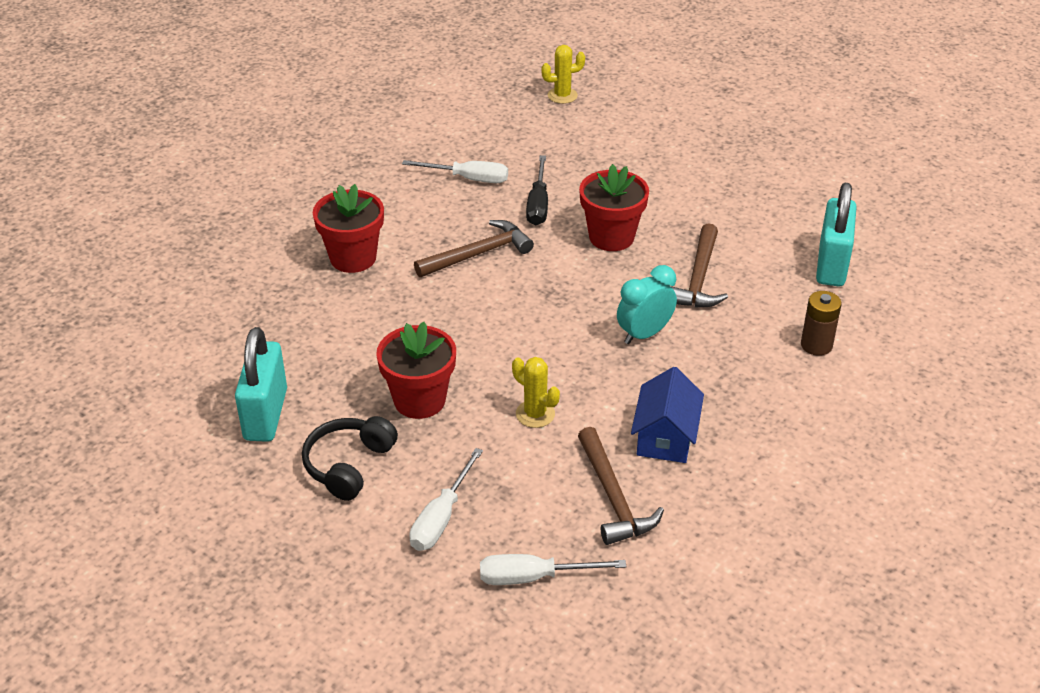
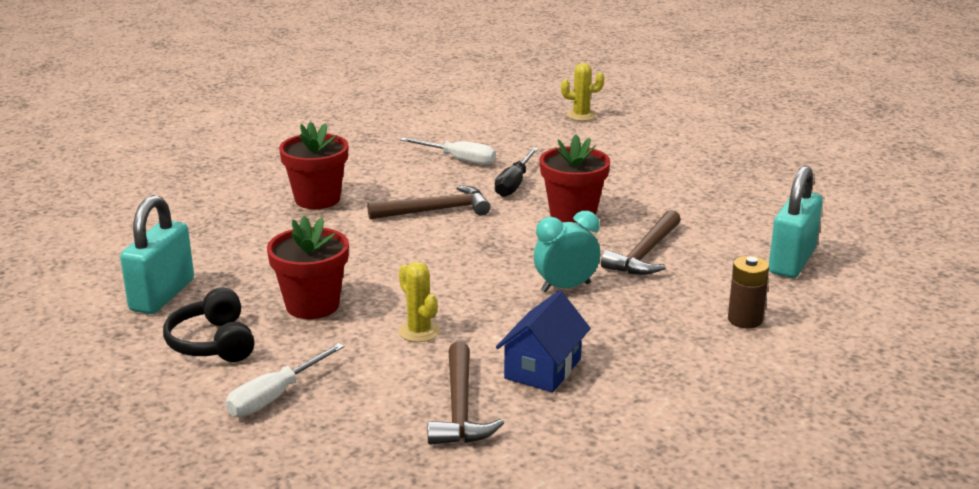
camera: 15 degrees right, 15 degrees down
(348, 465) = (213, 343): black headphones -> black headphones turned 60 degrees counterclockwise
(533, 577) = (337, 459): white screwdriver -> none

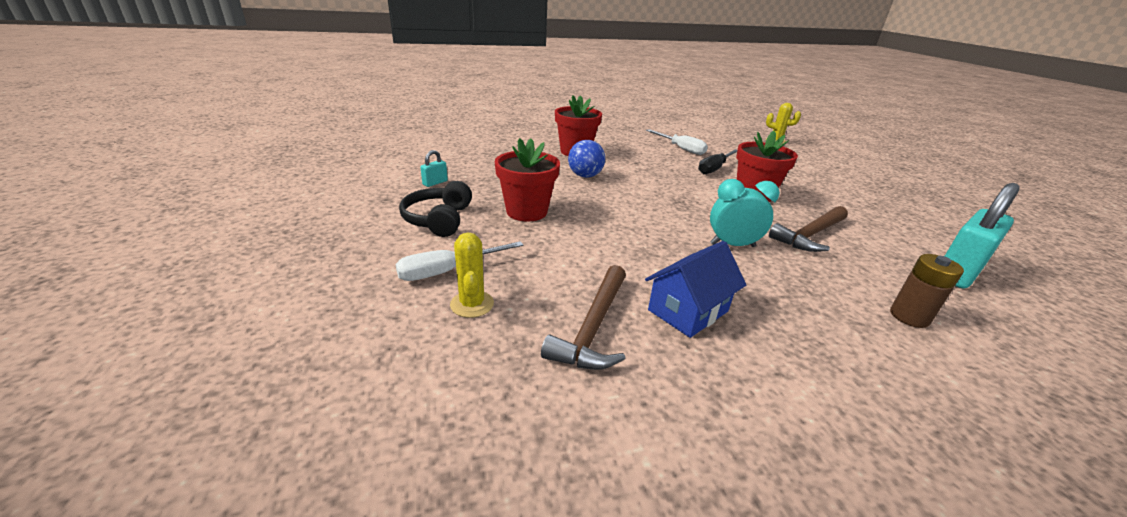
camera: 20 degrees right, 5 degrees up
(162, 295) = (435, 183): turquoise padlock -> turquoise padlock, size x0.44
(353, 236) = (585, 176): none -> blue ball
(419, 331) = (594, 249): yellow cactus -> yellow cactus (472, 304)
(436, 210) = (651, 173): brown hammer -> none

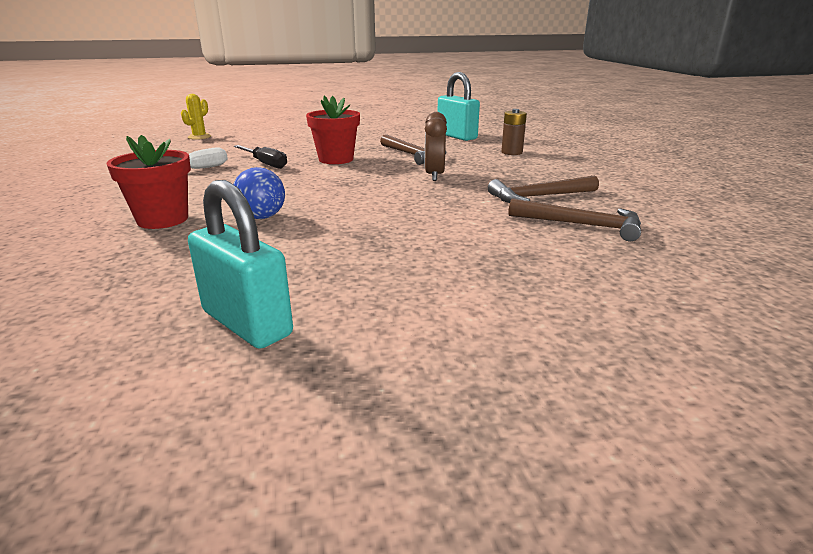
camera: 85 degrees left, 5 degrees down
(435, 183) = (247, 323): turquoise padlock -> turquoise padlock, size x2.28
(439, 219) = (396, 306): black headphones -> none
(447, 271) = (530, 288): white screwdriver -> none
(472, 304) = (583, 271): yellow cactus -> none
(526, 211) = (370, 249): red flower pot -> none
(688, 311) = (538, 197): blue house -> brown hammer
(732, 245) = (434, 176): turquoise clock -> brown clock

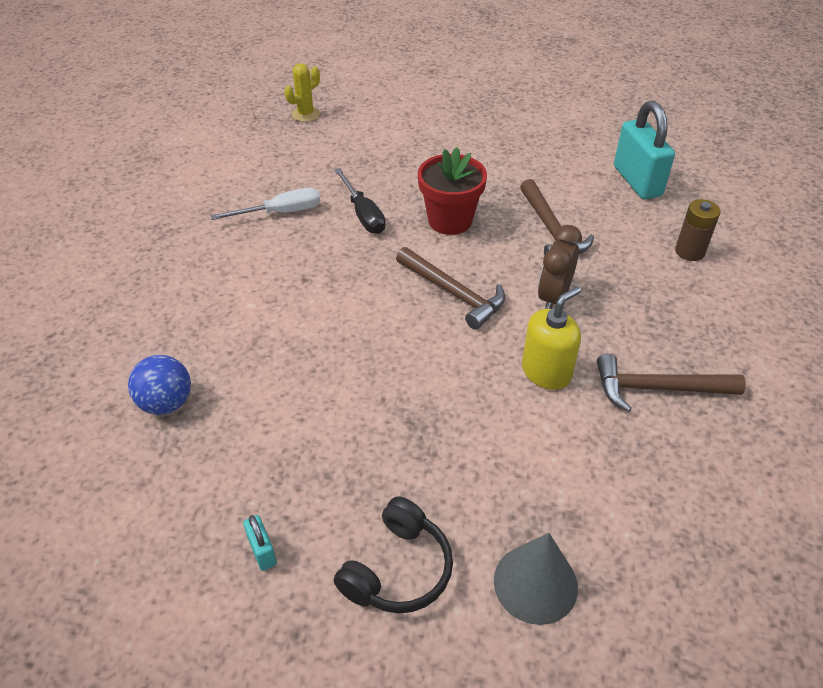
camera: 20 degrees right, 20 degrees up
(163, 219) = (227, 331): red flower pot -> none
(247, 323) = (262, 551): turquoise padlock -> turquoise padlock, size x0.44
(262, 217) = (325, 352): blue ball -> blue ball (166, 403)
(396, 307) = (398, 569): none -> black headphones
(453, 201) = (546, 372): none -> yellow soap dispenser
(527, 290) = (535, 583): none -> grey cone
(581, 225) = (671, 472): brown hammer -> brown hammer (453, 293)

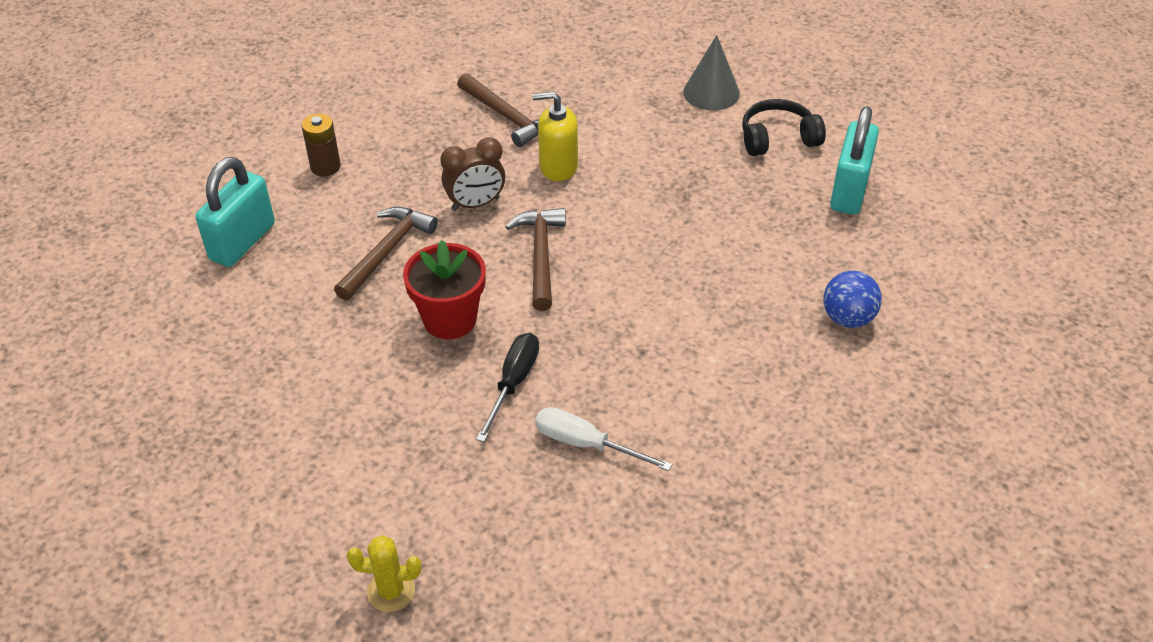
camera: 135 degrees left, 0 degrees up
(262, 551) = (849, 191): turquoise padlock -> turquoise padlock, size x2.28

